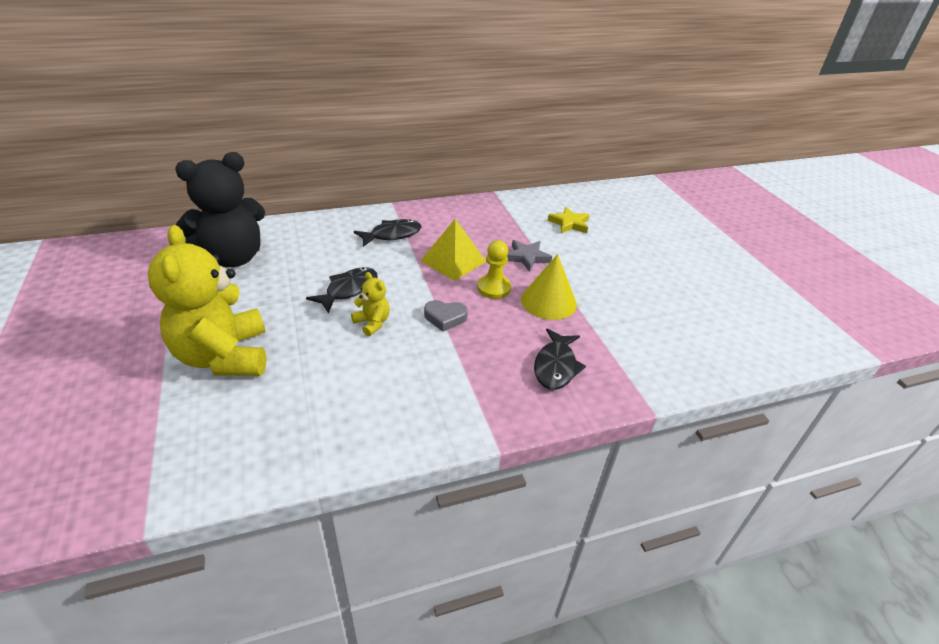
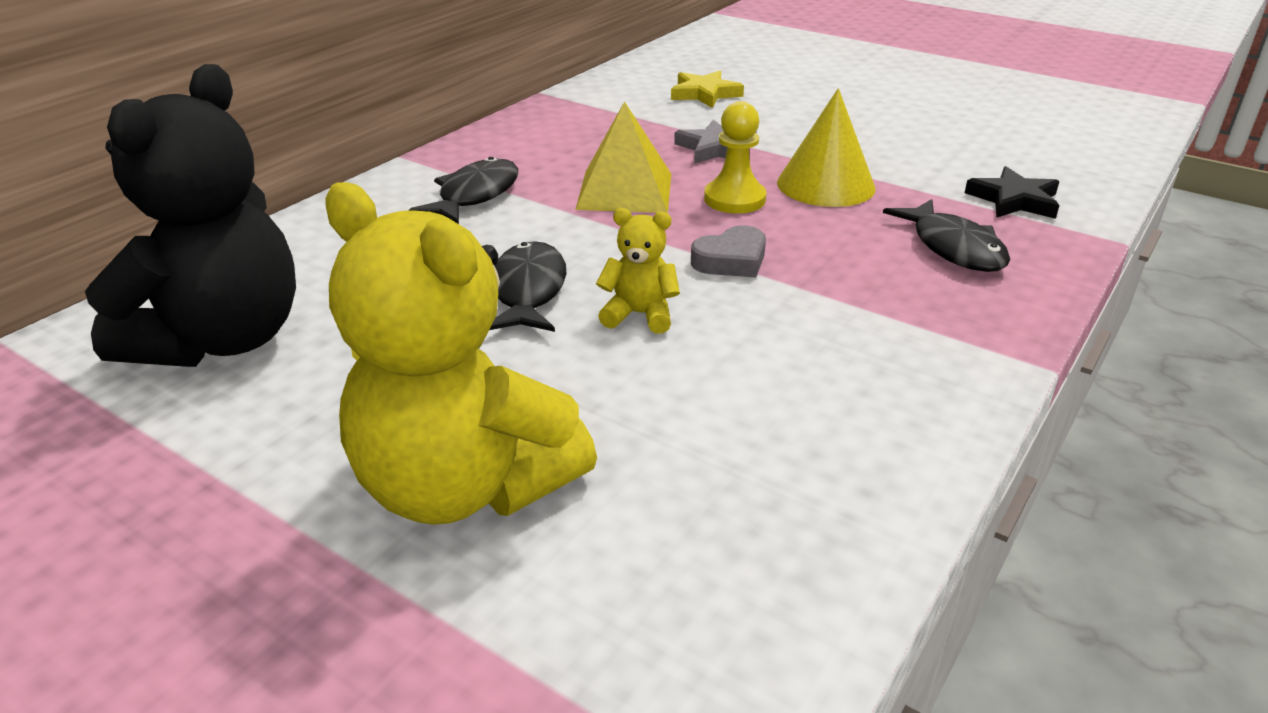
camera: 35 degrees left, 5 degrees down
(634, 358) = (1014, 200): none -> black star

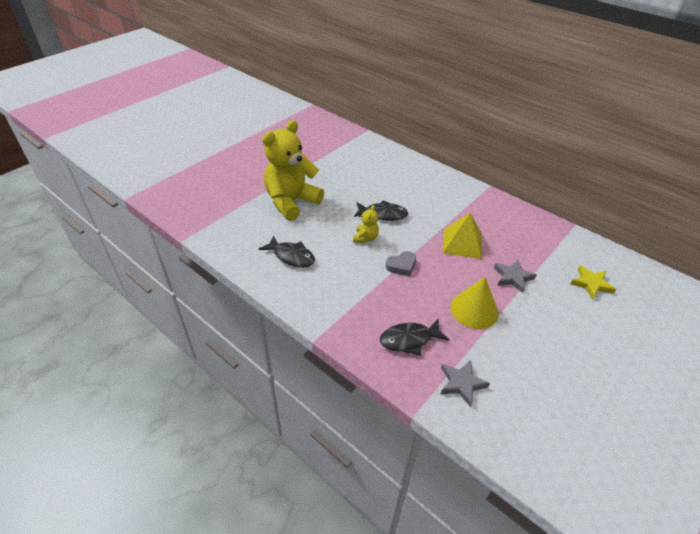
camera: 95 degrees right, 10 degrees up
(221, 340) = (363, 161): black teddy bear -> none
(475, 195) = (455, 204): black fish -> black fish (291, 256)
(731, 260) = (401, 266): grey heart -> grey heart turned 90 degrees counterclockwise
(734, 199) = (456, 275): yellow pawn -> none
(1014, 200) = (461, 383): black star -> grey star

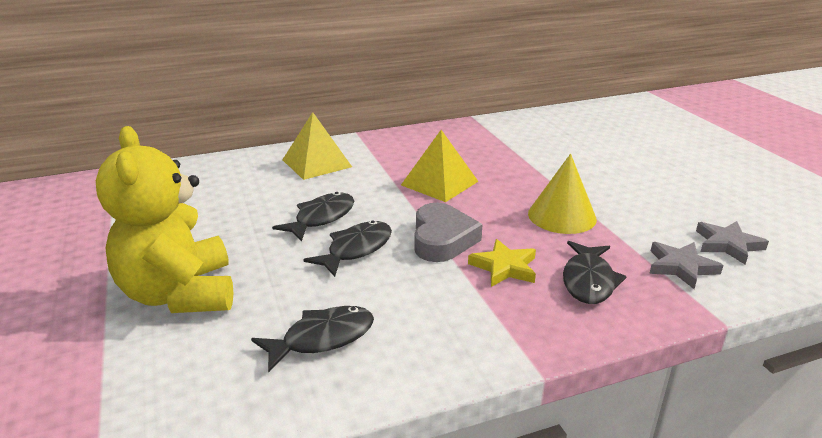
camera: 60 degrees left, 15 degrees down
(365, 238) = (356, 249): yellow teddy bear -> black fish
(401, 266) = (442, 239): grey heart -> grey heart, size x1.54
(436, 188) = (316, 163): none -> yellow pyramid
(513, 277) = (525, 175): grey star -> grey star (728, 245)
(591, 284) = (565, 140): yellow star -> yellow star (504, 267)

